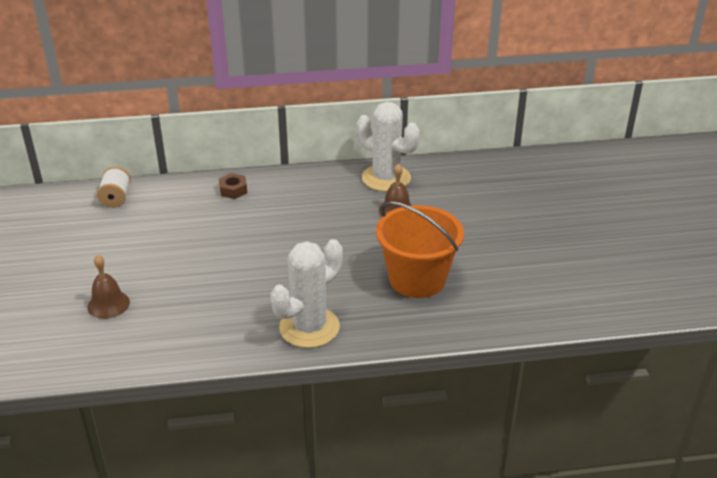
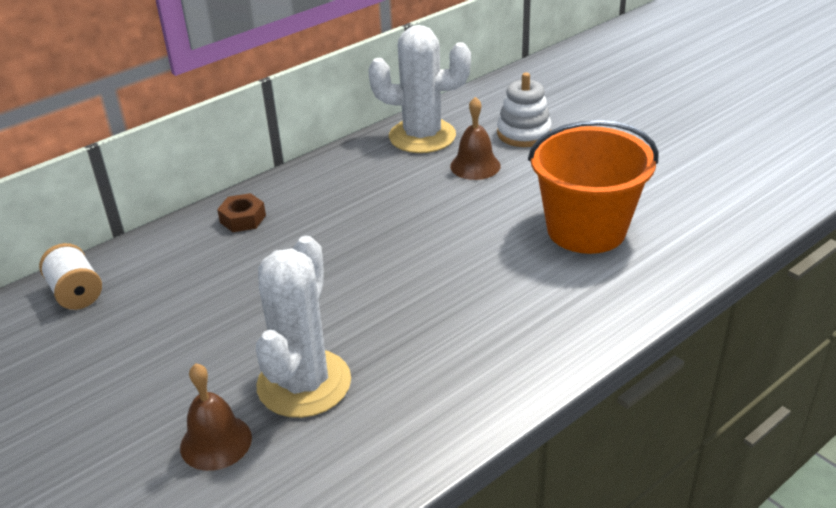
camera: 30 degrees left, 0 degrees up
(309, 327) = (528, 341): white cactus -> white cactus (304, 383)
(451, 201) = (524, 133): none -> white stacking toy

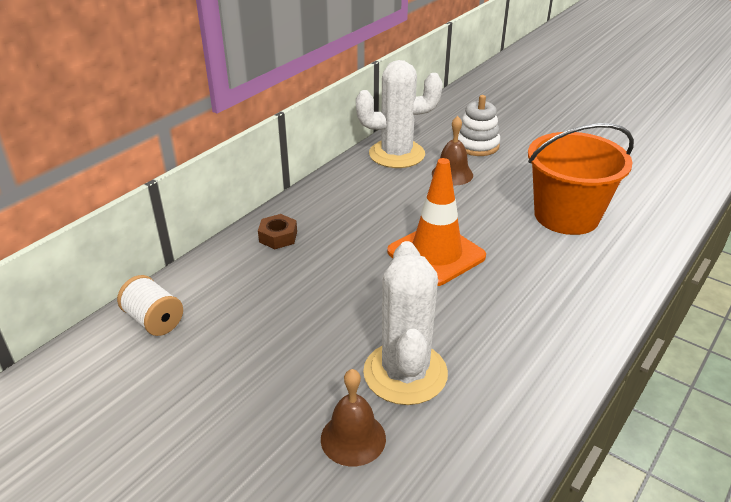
camera: 15 degrees left, 0 degrees up
(406, 257) = (436, 254): none -> orange traffic cone

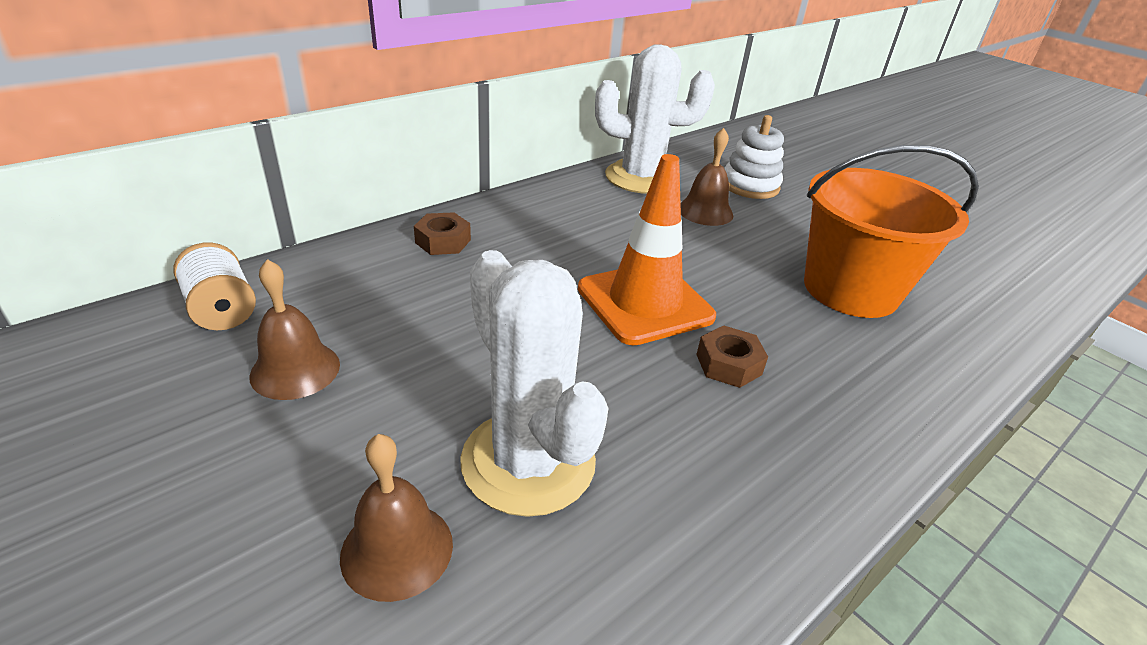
camera: 10 degrees right, 0 degrees up
(230, 350) = (295, 370): none -> brown bell
(405, 373) = (528, 461): white cactus -> white cactus turned 45 degrees counterclockwise
(503, 285) = (728, 364): none -> brown nut

